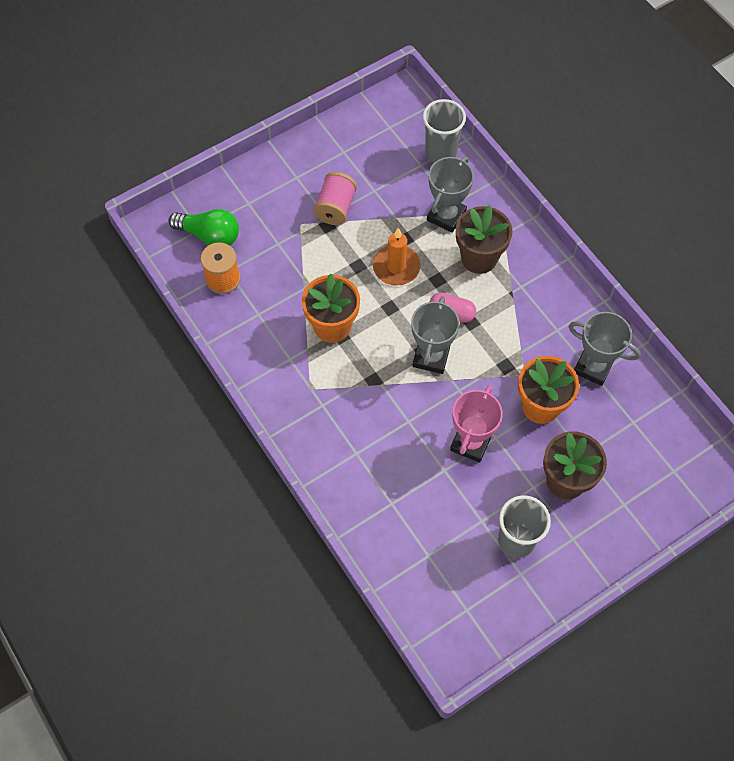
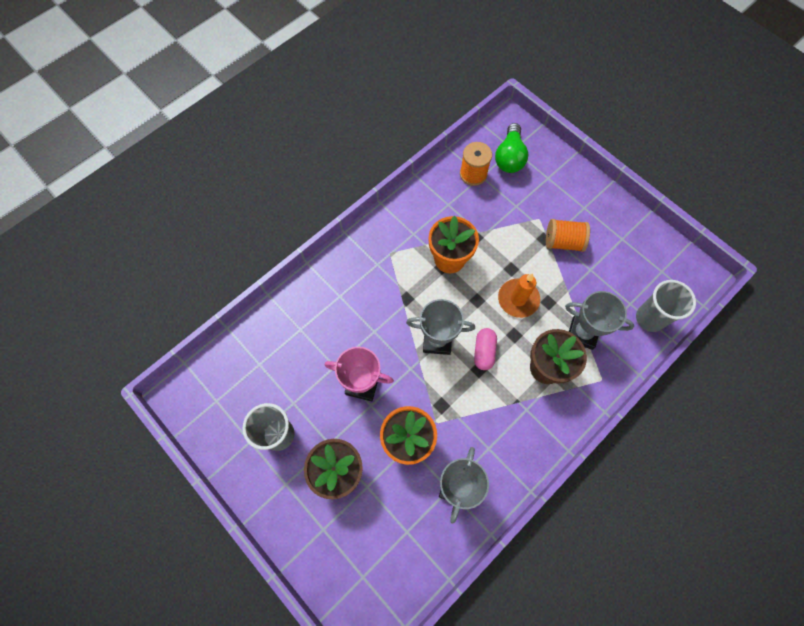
camera: 80 degrees right, 5 degrees up
(335, 208) = (563, 242): pink spool -> orange spool

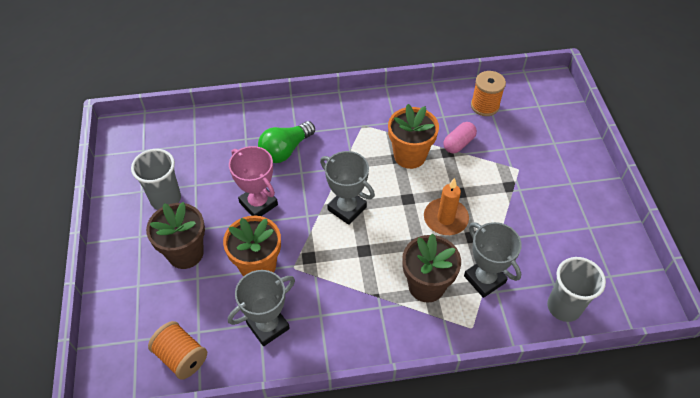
camera: 35 degrees right, 15 degrees down
(484, 351) = (380, 240): pink capsule -> pink capsule (458, 143)
(509, 157) = (529, 110): green light bulb -> green light bulb (285, 150)
(563, 242) = (526, 198): orange spool -> orange spool (181, 357)

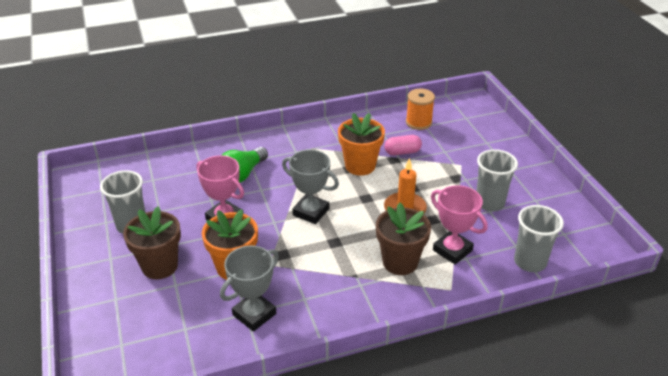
camera: 10 degrees left, 15 degrees down
(181, 357) = (171, 352): orange spool -> none
(458, 143) = (402, 152): pink capsule -> pink capsule turned 45 degrees clockwise
(484, 279) = (452, 250): grey trophy -> pink trophy
(538, 224) = (489, 203): none -> grey cup

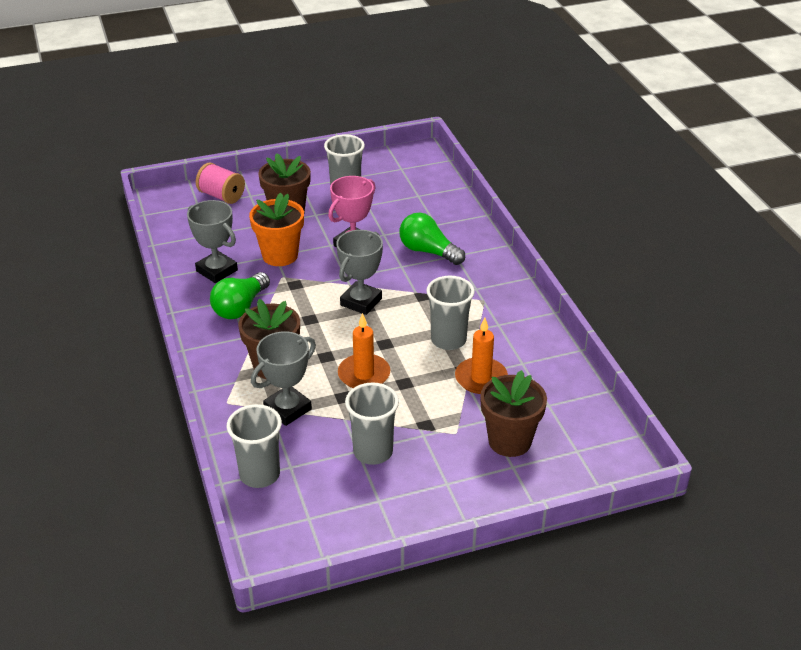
camera: 90 degrees right, 0 degrees up
(109, 323) = (221, 196): none -> pink spool
(316, 290) = (240, 307): none -> green light bulb
(360, 166) = (448, 340): orange flower pot -> grey cup
(402, 152) = (481, 378): pink capsule -> orange candle
(418, 122) = (555, 398): orange spool -> none
(452, 250) = (287, 409): pink trophy -> grey trophy
(464, 142) = (509, 441): none -> brown flower pot

